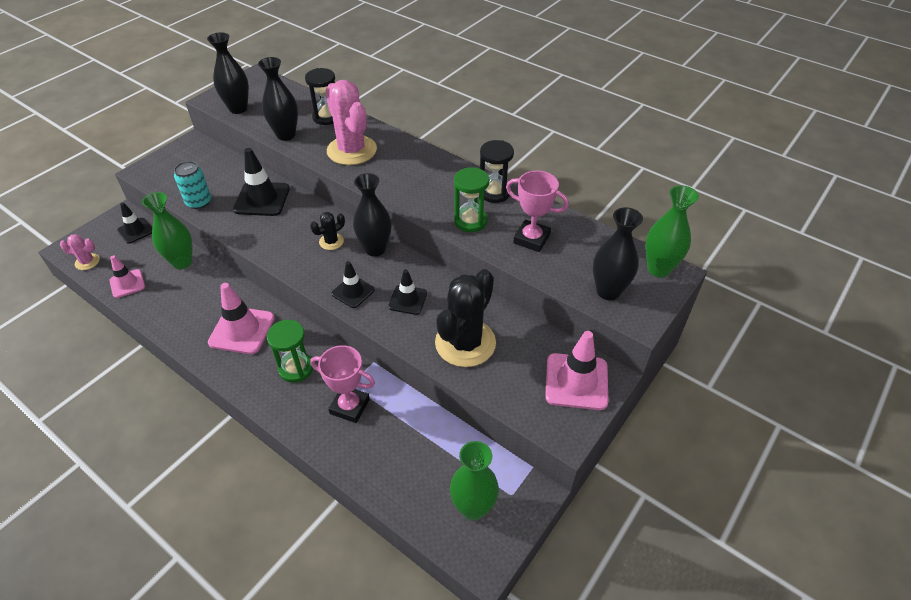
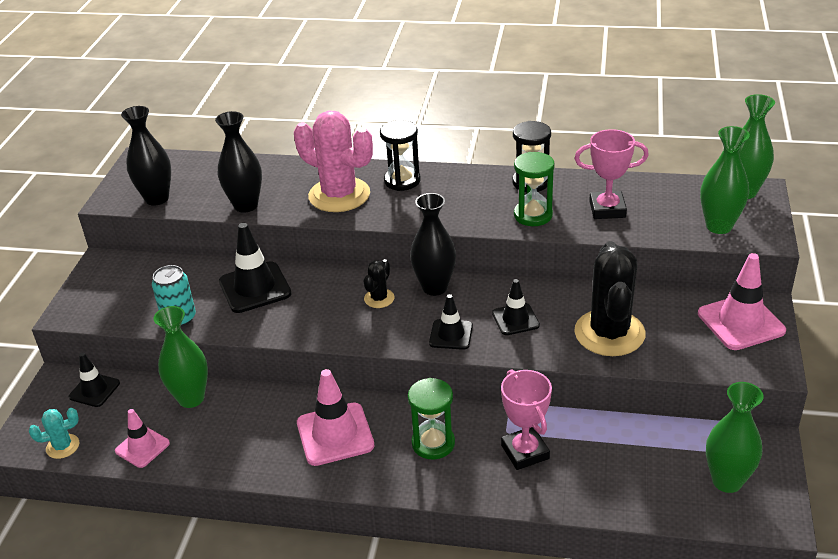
camera: 25 degrees left, 10 degrees down
(87, 262) = (63, 446): pink cactus -> turquoise cactus
(326, 117) = (275, 173): black hourglass -> black hourglass (402, 181)
(350, 406) = (525, 452): pink trophy -> pink trophy turned 75 degrees clockwise
(608, 291) = (719, 226): black vase -> green vase

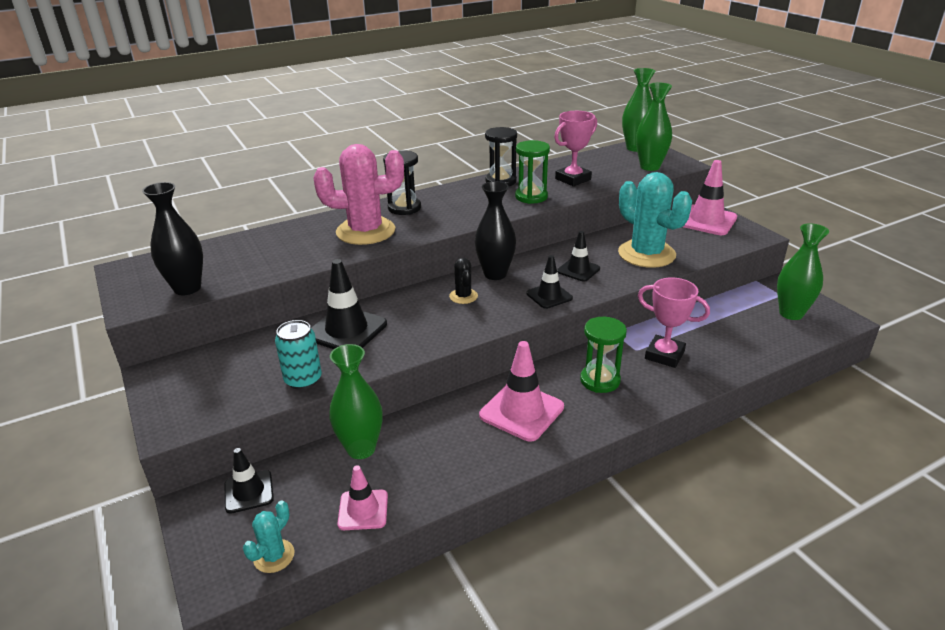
camera: 40 degrees left, 5 degrees down
(246, 205) = (289, 264): black vase -> none
(609, 333) = (646, 254): black cactus -> turquoise cactus

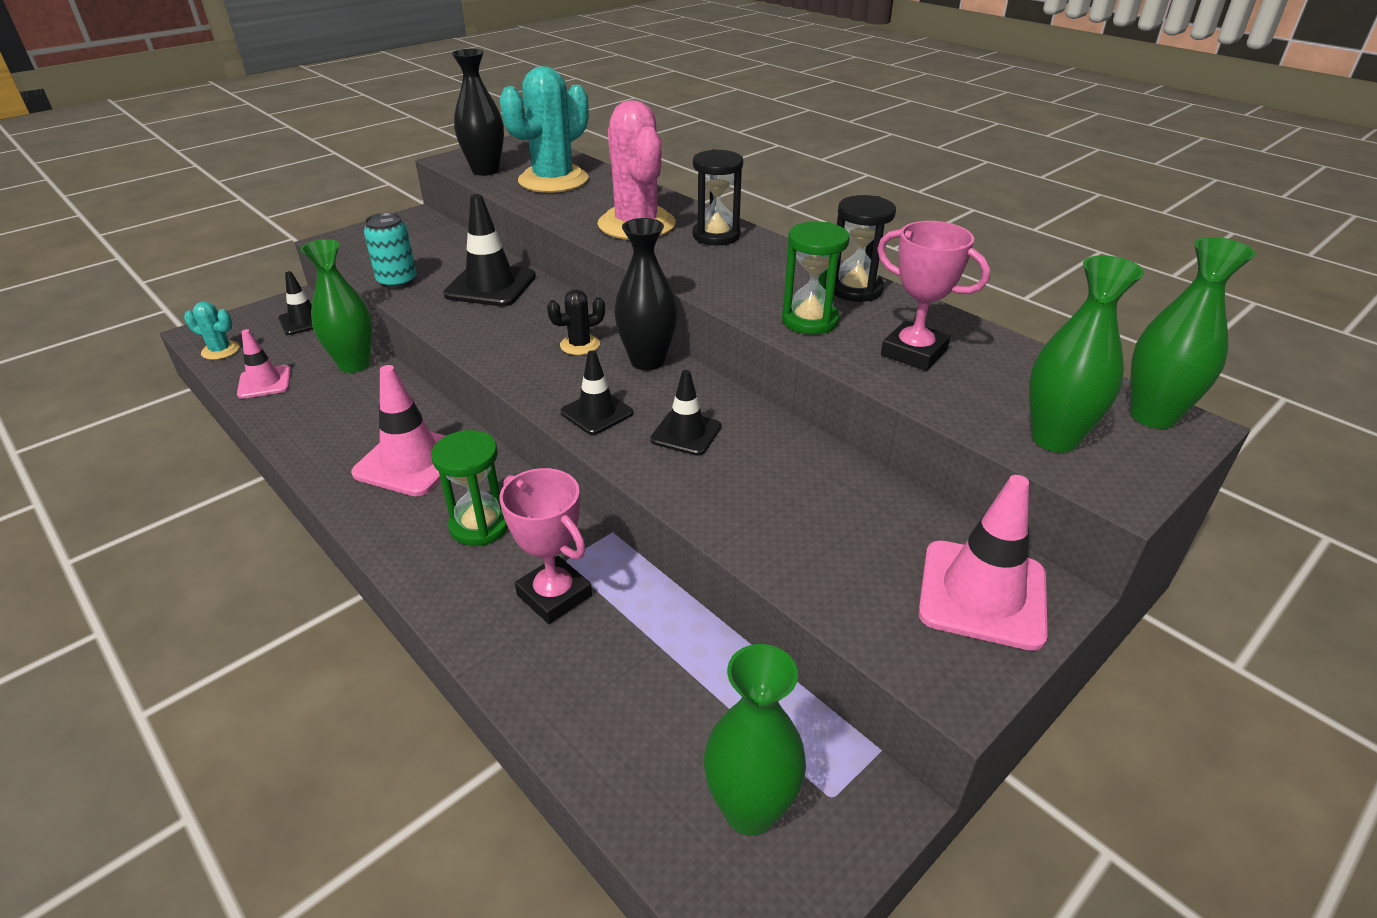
camera: 75 degrees right, 5 degrees up
(646, 254) = (775, 507): turquoise cactus -> turquoise cactus (553, 180)
(664, 355) = (554, 595): pink trophy -> pink trophy turned 60 degrees counterclockwise

